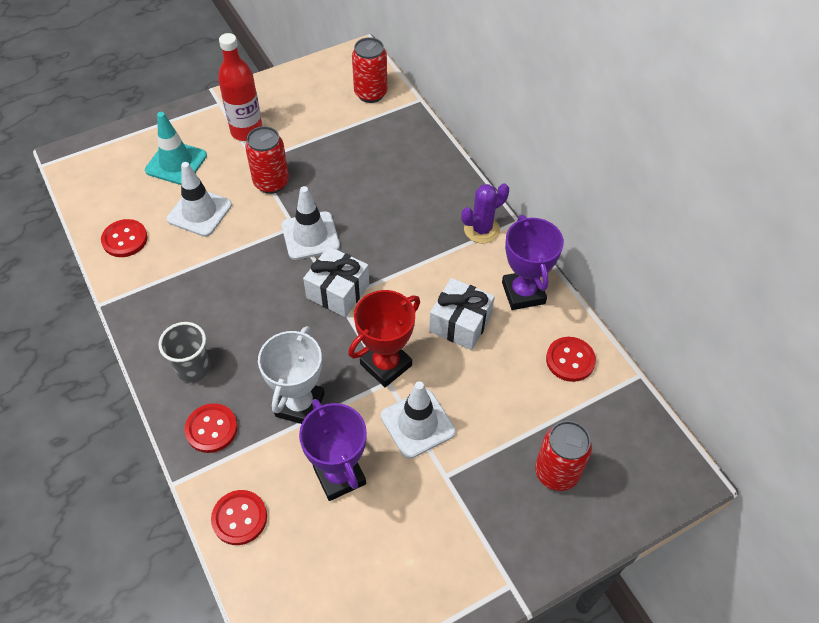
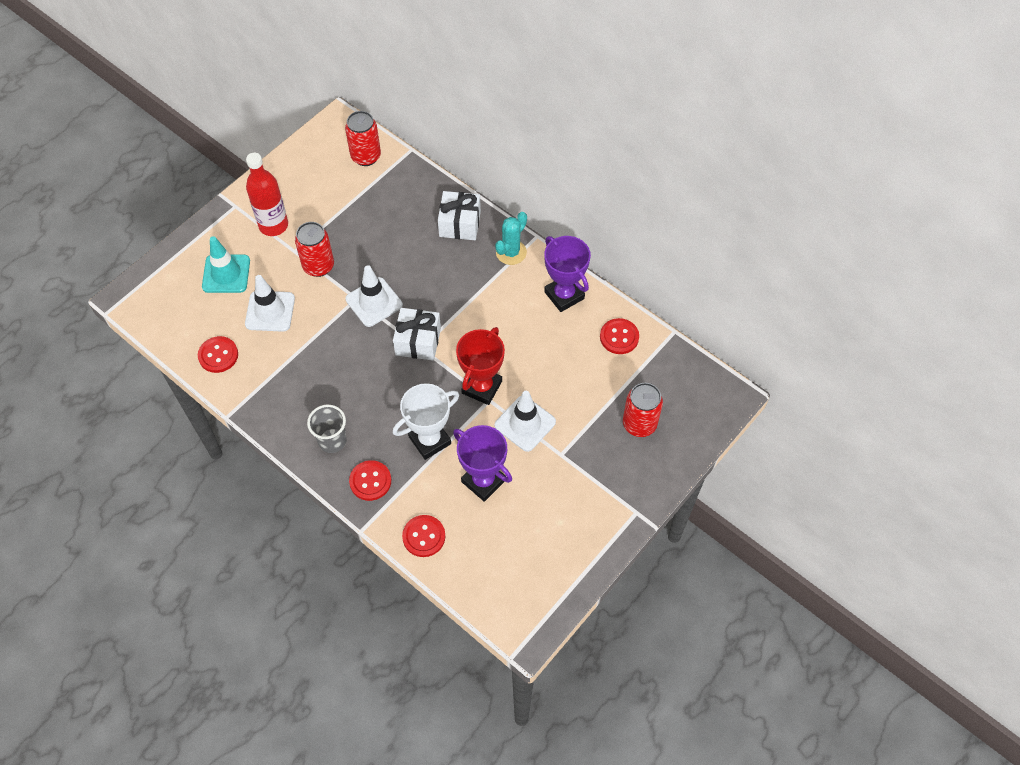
camera: 20 degrees left, 5 degrees up
(300, 405) = (429, 440): white trophy -> white trophy turned 60 degrees clockwise
(460, 323) = (525, 336): white gift -> white gift (460, 224)
(481, 229) = (511, 252): purple cactus -> turquoise cactus

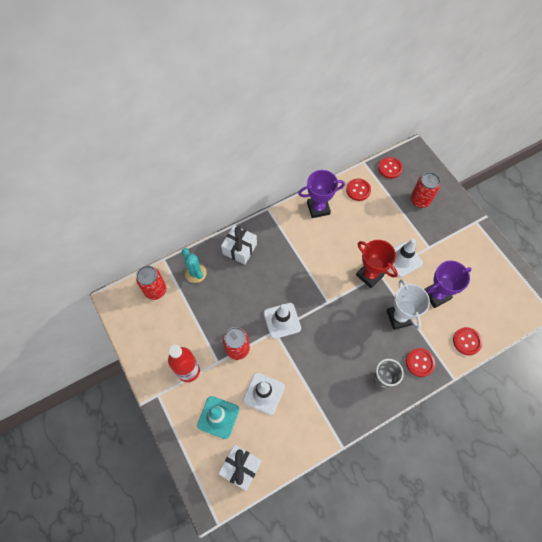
camera: 70 degrees left, 5 degrees up
(218, 355) = (288, 441): red button -> red button (390, 168)
(418, 341) = (323, 302): white gift -> white gift (241, 468)
(511, 252) = (274, 226): turquoise cactus -> turquoise cactus (195, 273)

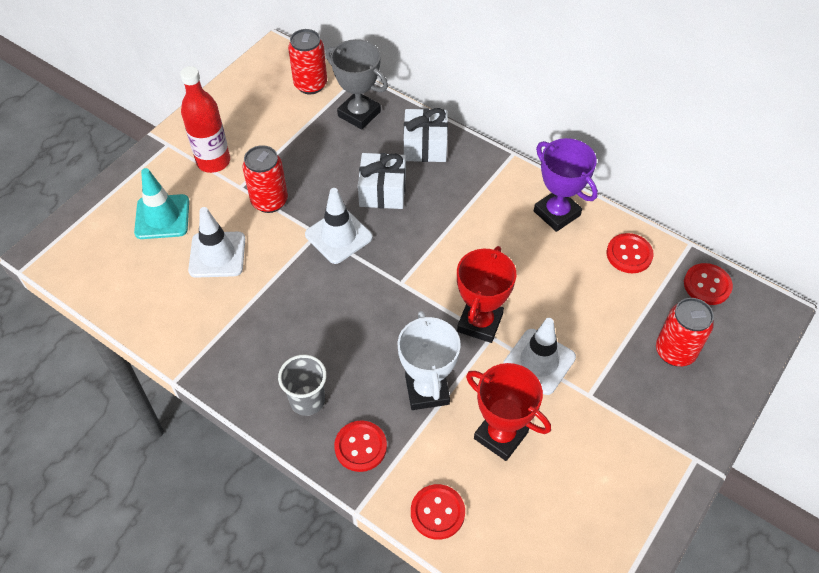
camera: 65 degrees right, 10 degrees down
(195, 273) = (359, 114): turquoise cactus -> grey trophy
(241, 468) = (101, 268): white gift -> white gift (382, 191)
(399, 317) = (427, 390): white trophy -> white trophy turned 60 degrees counterclockwise
(436, 295) = (501, 435): purple trophy -> red trophy

